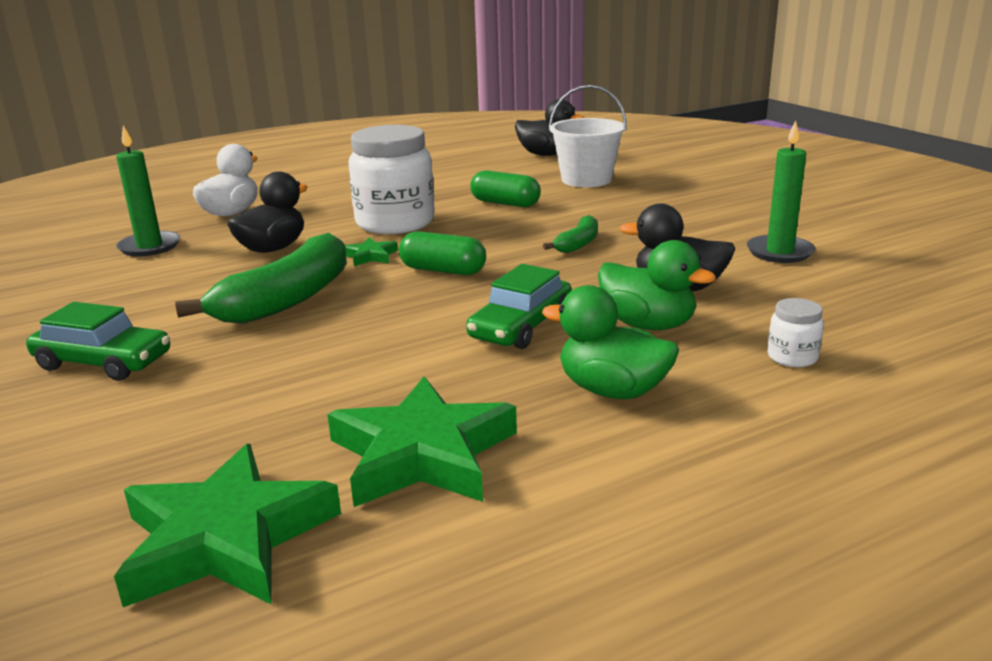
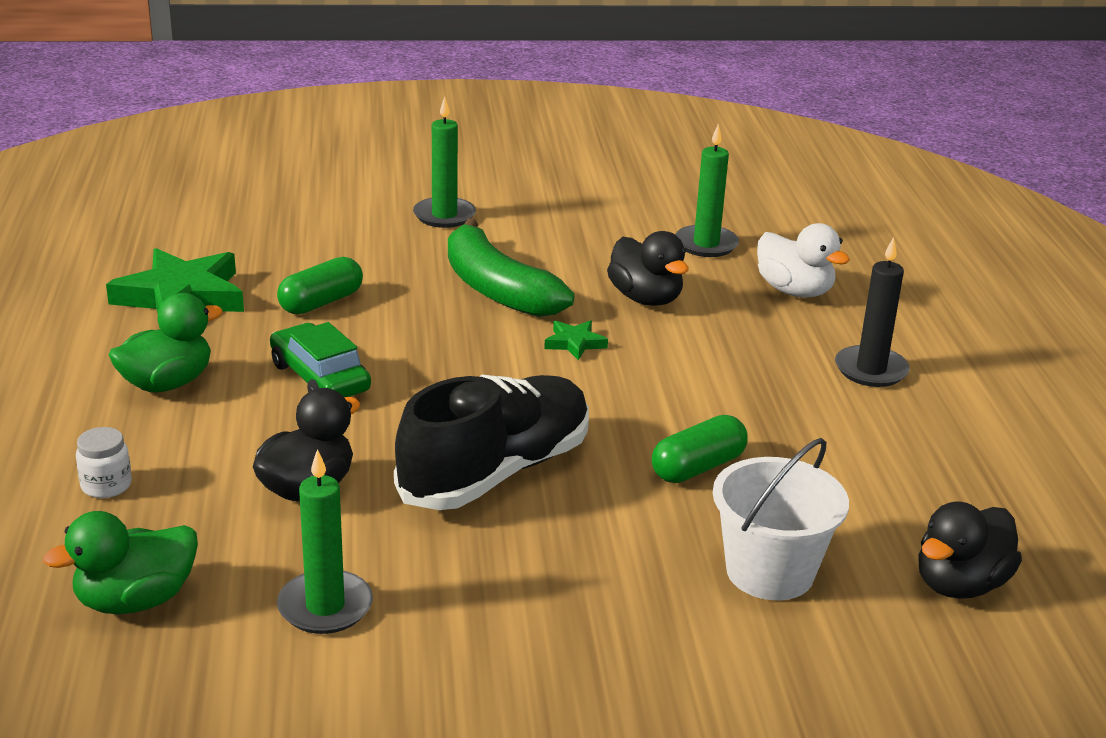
camera: 110 degrees right, 5 degrees up
(103, 362) = (444, 215): green car -> green candle
(226, 538) = (174, 234): green star -> none
(341, 186) = (871, 370): none -> black candle
(395, 223) = (676, 376): white jar -> none
(443, 270) = (494, 372): green capsule -> green capsule (321, 302)
(578, 244) = (495, 472): green banana -> black shoe
(647, 325) = (250, 439): green duck -> green duck (135, 600)

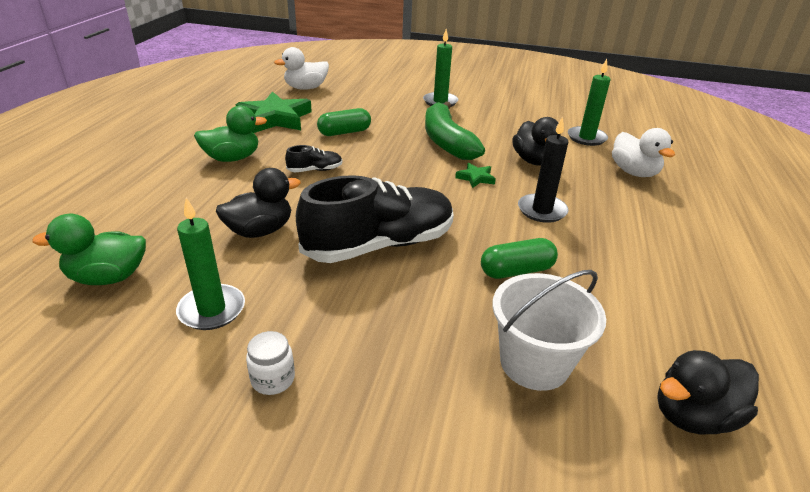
camera: 20 degrees right, 5 degrees up
(106, 485) = (154, 205): white jar -> white jar (273, 379)
(190, 227) = (306, 88): none -> white duck
(320, 377) = (315, 170): green car -> black shoe
(871, 370) = (670, 230): black candle -> black candle (542, 210)

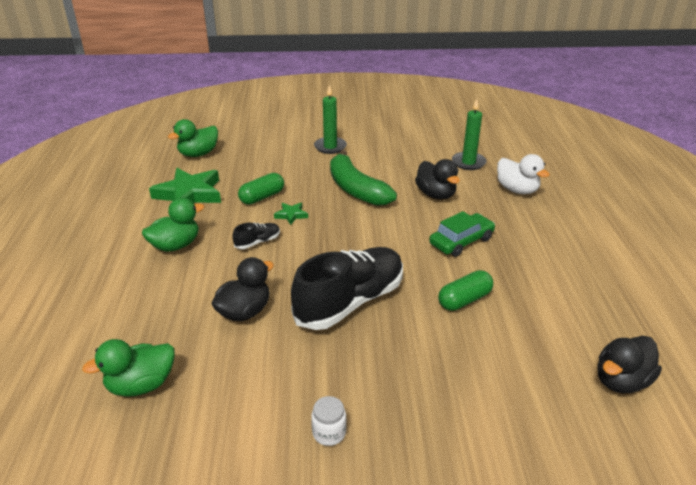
camera: 15 degrees left, 0 degrees up
(212, 310) = (248, 391): green candle -> none
(306, 88) = (198, 154): white duck -> green duck
(475, 178) = (396, 221): green star -> green star (291, 215)
(534, 363) = (507, 371): white bucket -> none
(542, 210) = (461, 241): black candle -> green car

